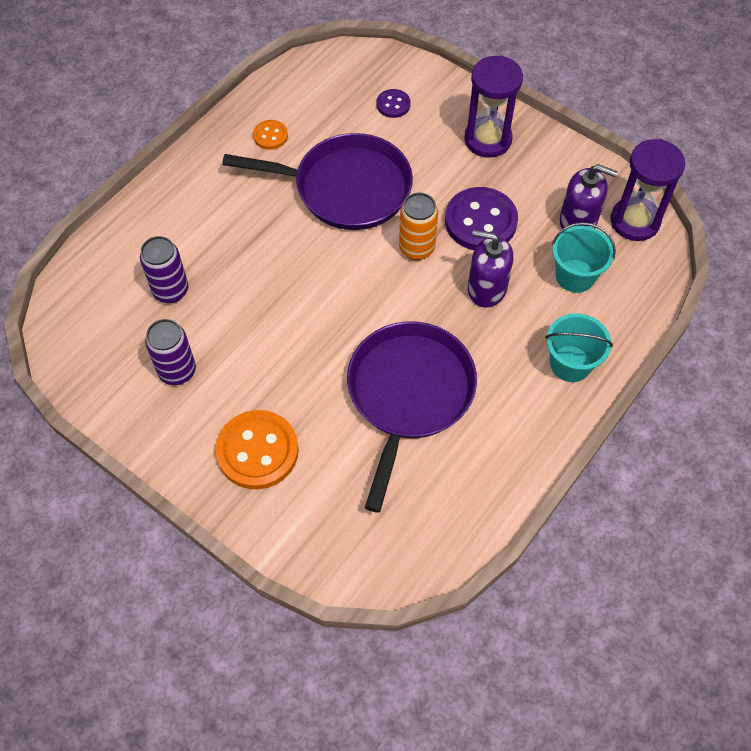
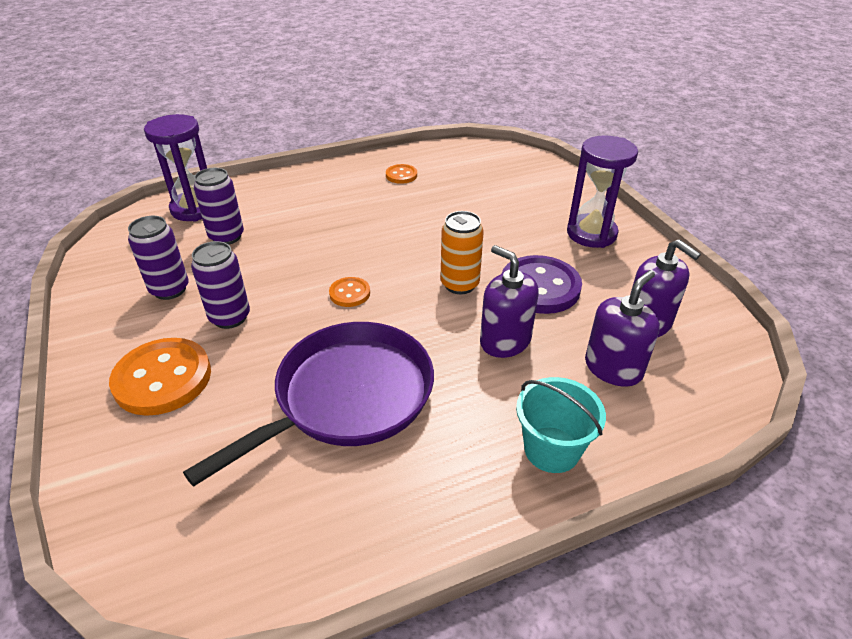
camera: 30 degrees right, 20 degrees down
(257, 372) = (230, 317): none -> purple can
(335, 300) = (349, 293): none -> orange button
(346, 188) = (433, 224): purple pan -> none
(393, 104) = (520, 187): purple button -> none
(575, 276) = (613, 368): turquoise bucket -> purple soap dispenser
(635, 221) = (717, 347): purple hourglass -> purple hourglass (195, 209)

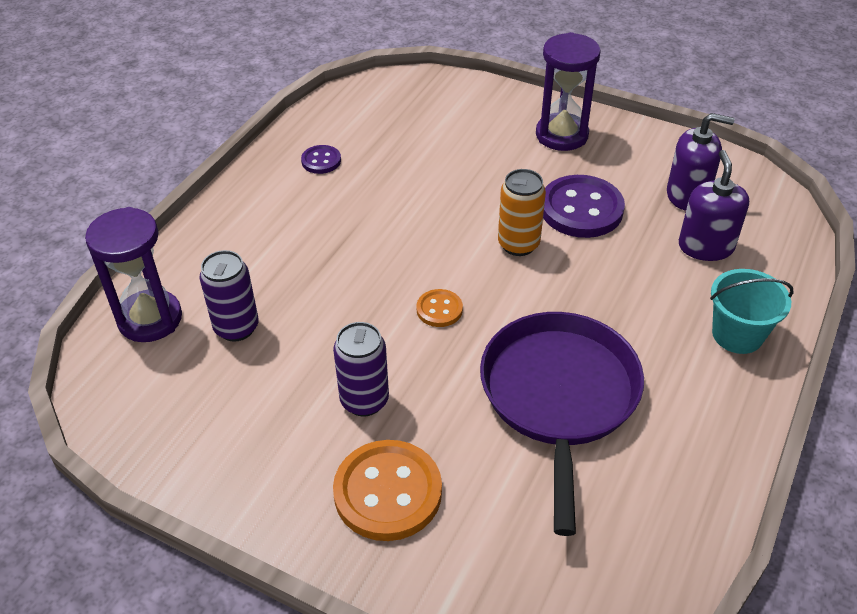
camera: 40 degrees left, 5 degrees up
(170, 289) = (262, 415): purple can -> none
(401, 175) = (321, 161): orange button -> purple button
(505, 341) = (612, 272): purple soap dispenser -> none

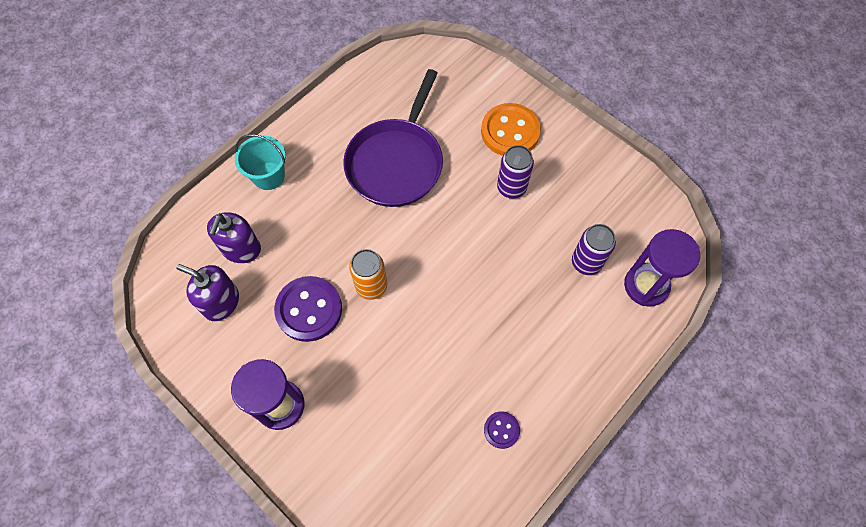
camera: 165 degrees left, 20 degrees up
(439, 309) = (447, 242): orange button -> none

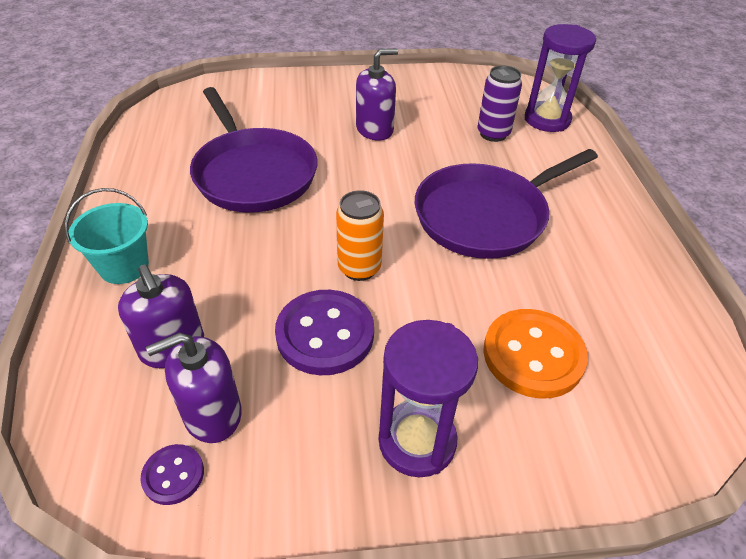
camera: 50 degrees left, 20 degrees down
(485, 320) = (485, 216): none -> purple pan
(501, 430) = (612, 272): purple button -> purple button (173, 475)
(510, 131) = (322, 101): orange button -> orange button (533, 355)
(511, 188) = (374, 129): purple can -> purple soap dispenser

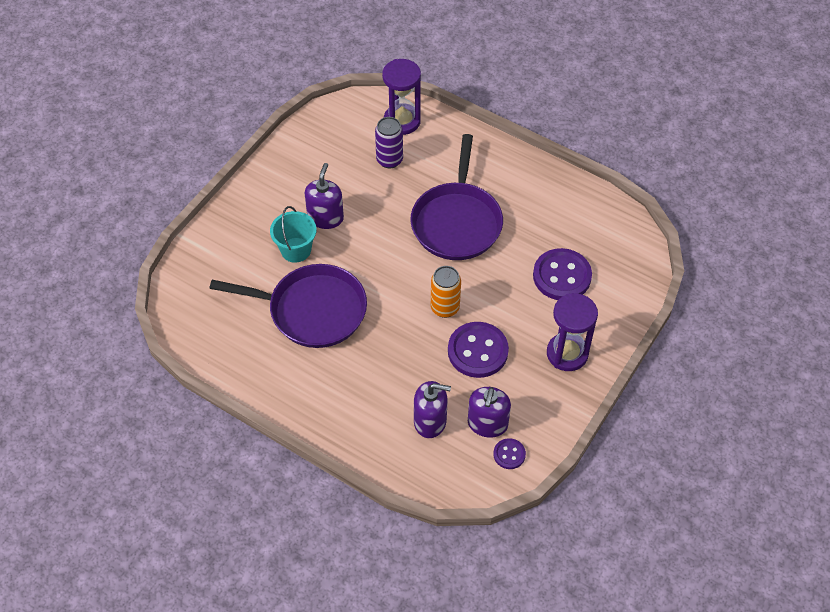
camera: 50 degrees left, 10 degrees up
(124, 266) = (345, 417): turquoise bucket -> turquoise bucket (296, 250)
(533, 355) = (562, 276): orange button -> purple button

